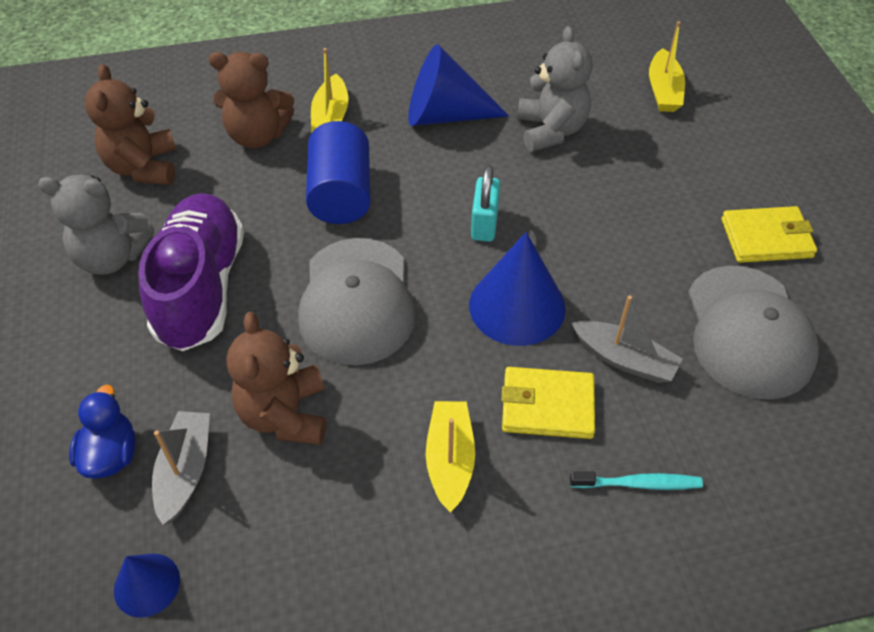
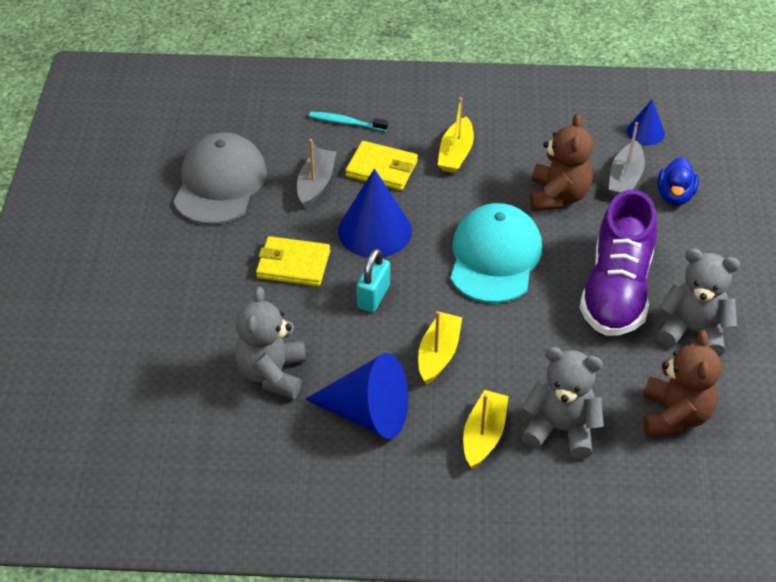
camera: 165 degrees left, 5 degrees down
(257, 135) = (561, 429): brown teddy bear -> grey teddy bear
(341, 194) = (490, 349): blue cylinder -> none
(356, 301) = (494, 257): grey cap -> turquoise cap
(624, 359) = (316, 184): grey boat -> grey boat turned 60 degrees clockwise
(663, 91) = (136, 396): yellow boat -> yellow boat (438, 354)
(766, 238) = (155, 240): yellow wallet -> yellow wallet (293, 264)

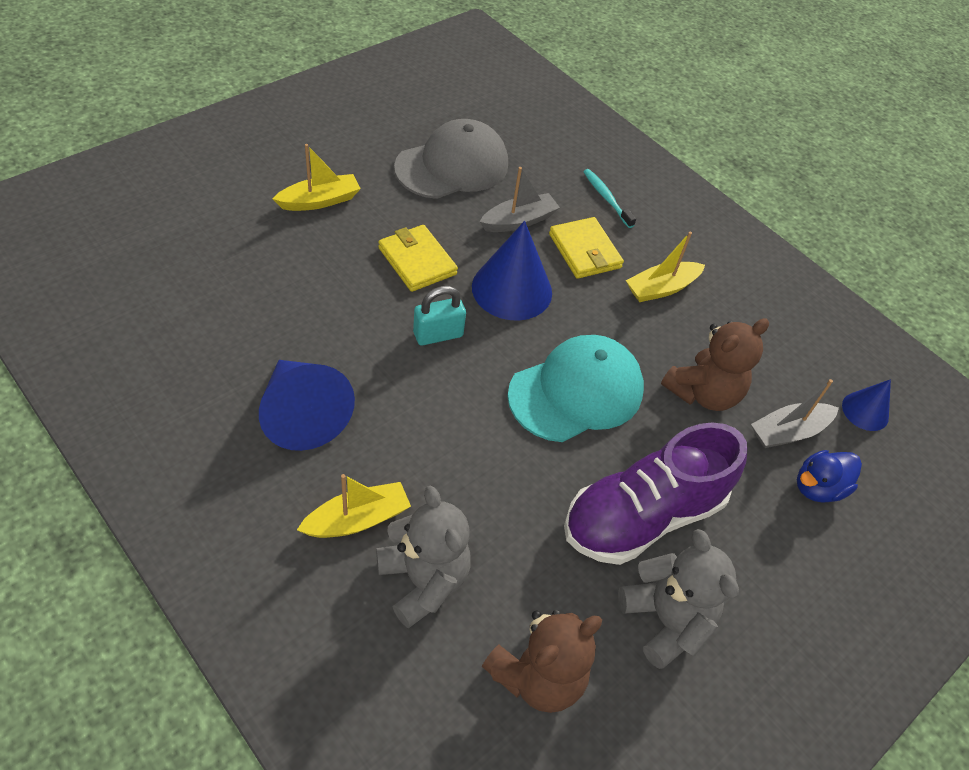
camera: 40 degrees right, 5 degrees up
(272, 374) = (286, 321): grey teddy bear -> none
(438, 354) = (420, 422): yellow boat -> yellow boat (320, 201)

